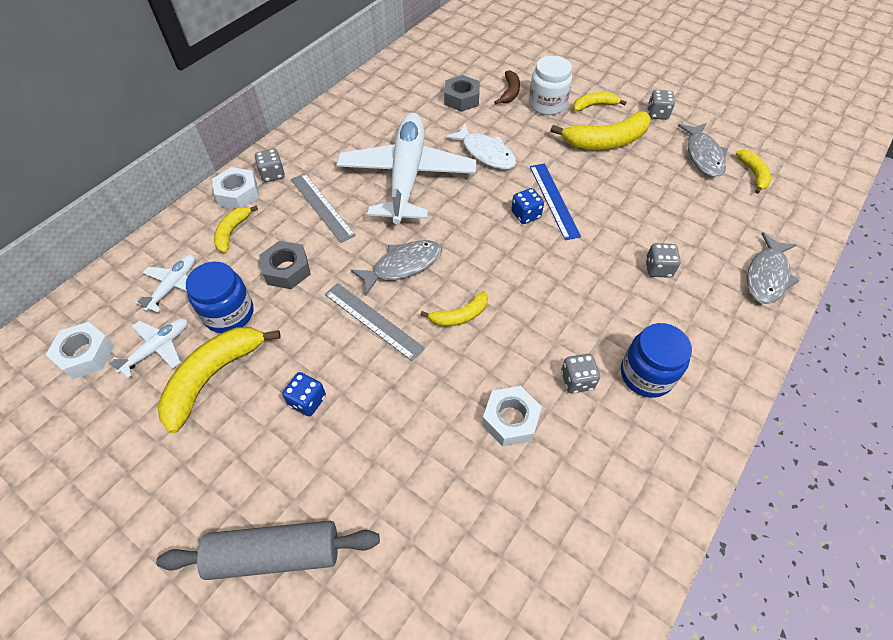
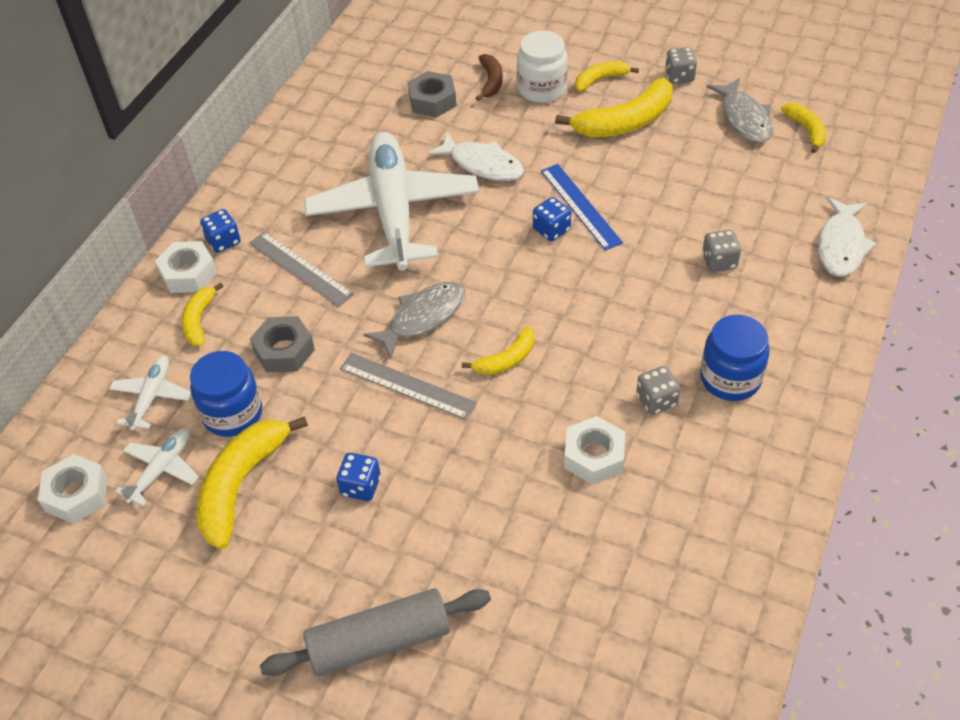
camera: 10 degrees left, 5 degrees down
(272, 174) = (223, 241): grey dice -> blue dice
(767, 276) = (841, 245): grey fish -> white fish

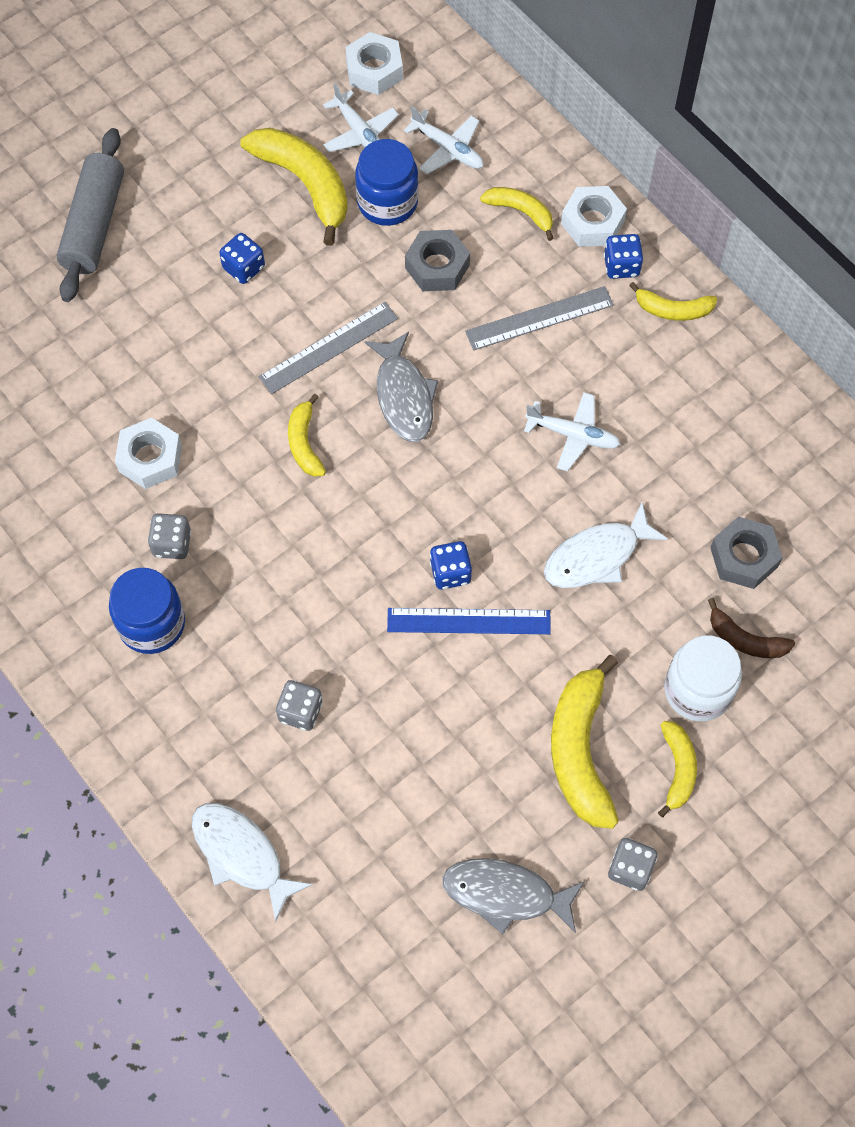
camera: 115 degrees right, 15 degrees up
(393, 211) = (573, 435): white plane -> white plane, size x0.43
(806, 130) = (441, 955): yellow banana -> yellow banana (673, 310)

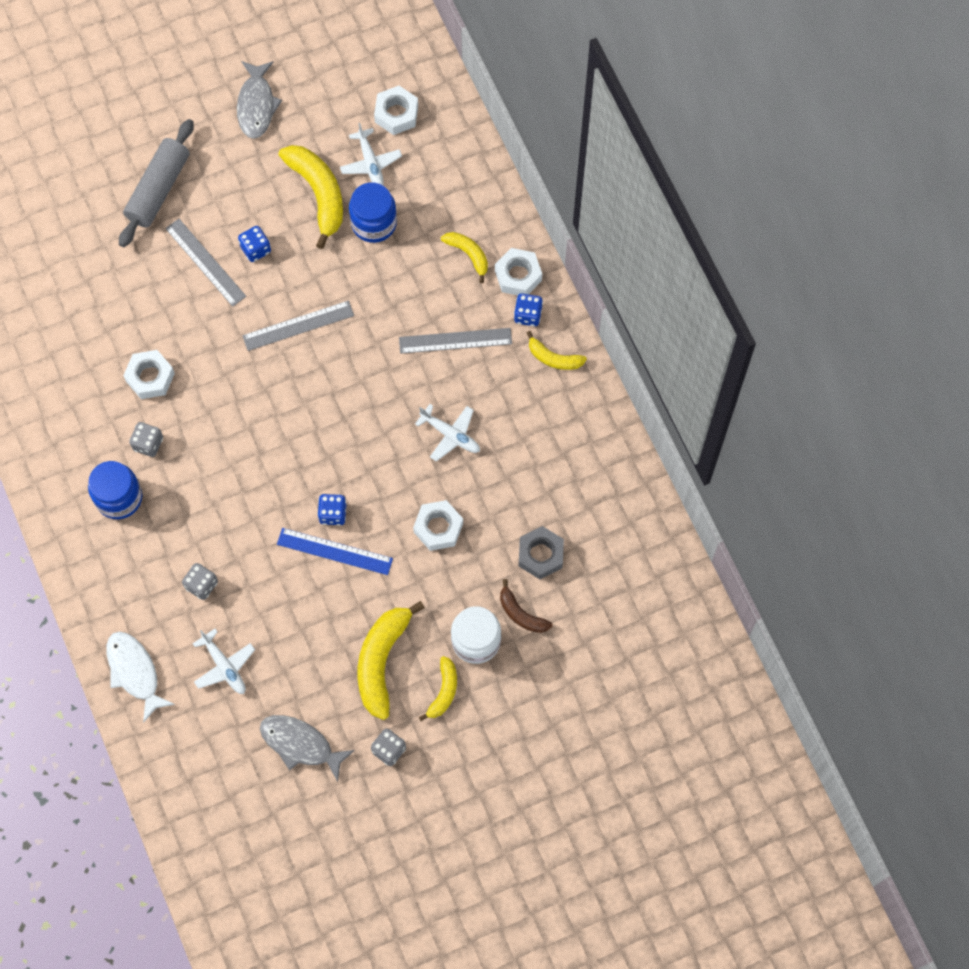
camera: 15 degrees right, 5 degrees up
(182, 298) = (205, 262): none -> grey ruler
(304, 443) = (260, 393): yellow banana -> none
(403, 396) = (340, 375): grey fish -> grey fish (256, 105)
(437, 266) = (394, 282): grey nut -> none
(447, 149) = (431, 191): white plane -> white plane (224, 666)
(597, 556) = (438, 528): white fish -> white nut

